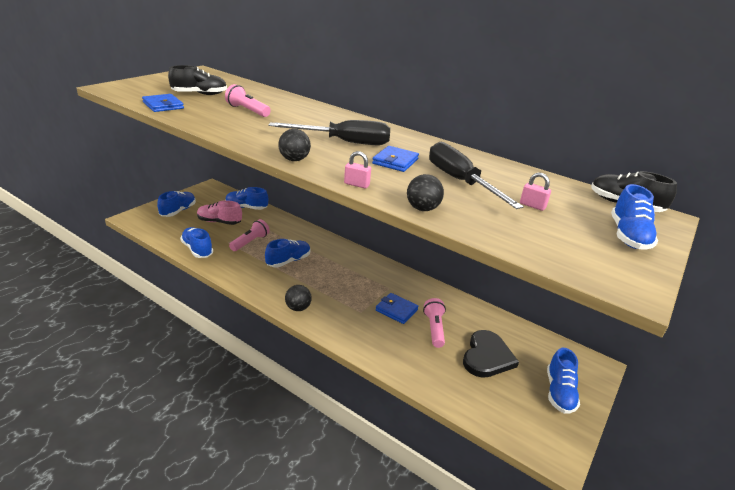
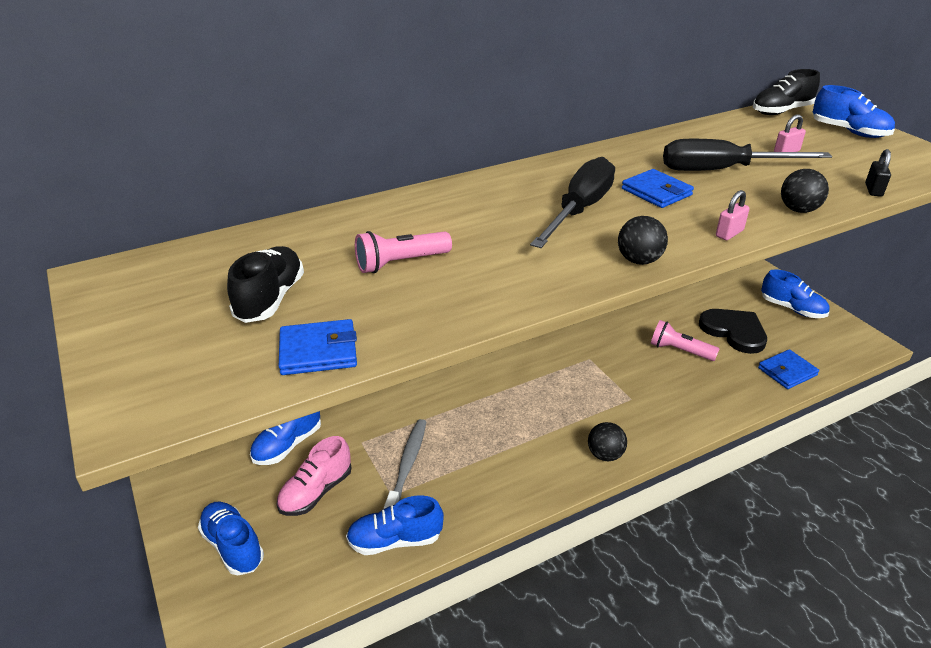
camera: 60 degrees left, 5 degrees up
(250, 242) = (407, 465): pink flashlight -> grey toothbrush
(288, 261) = (485, 435): blue shoe -> none
(396, 310) = (636, 367): blue wallet -> blue wallet (787, 371)
(502, 242) = (873, 190): none -> black padlock

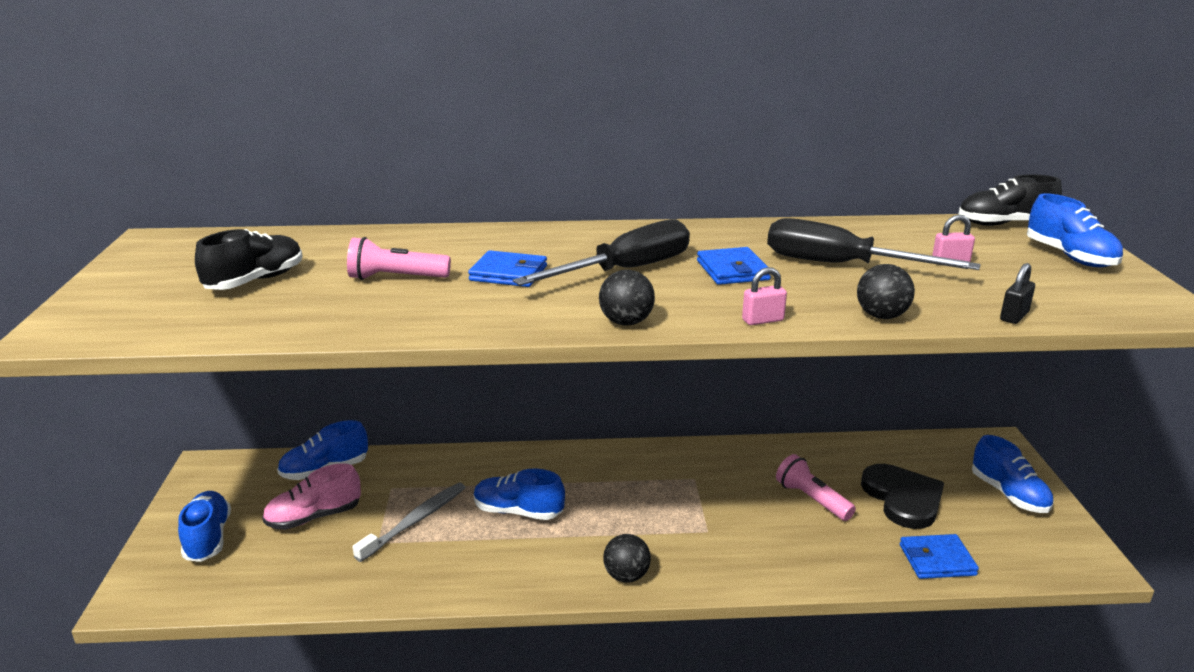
camera: 25 degrees right, 10 degrees down
(318, 351) = (242, 324): blue wallet -> blue wallet (508, 273)
(395, 540) = (346, 582): blue shoe -> blue shoe (518, 511)

